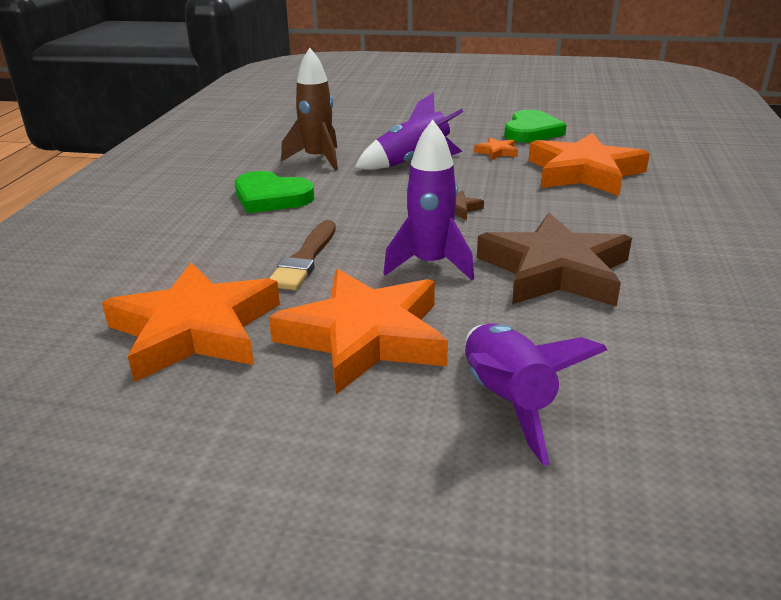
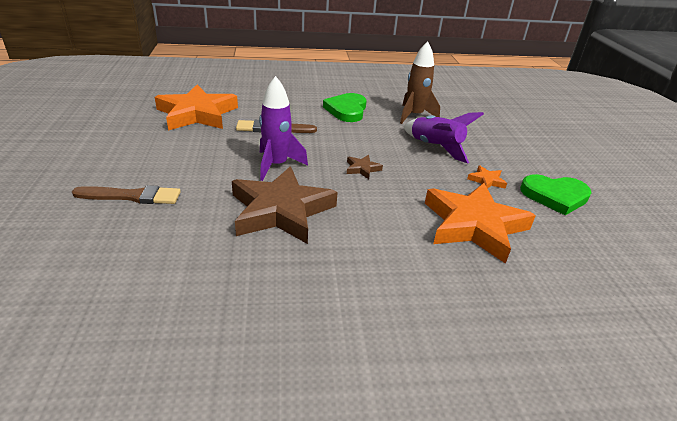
camera: 70 degrees right, 5 degrees up
(365, 337) = (192, 153): orange star -> none
(506, 401) = (132, 196): purple rocket -> brown brush

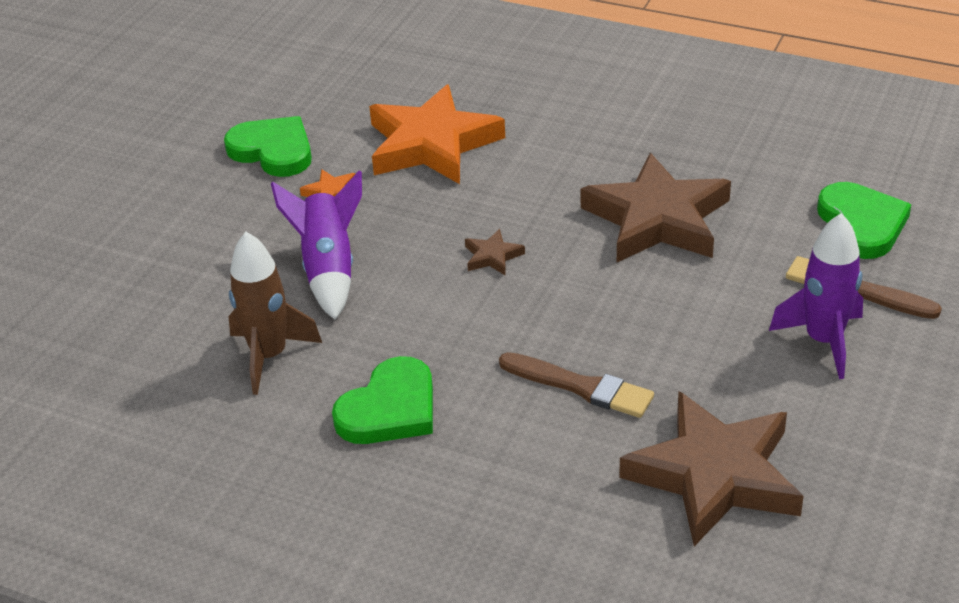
camera: 145 degrees left, 5 degrees up
(126, 242) = (861, 224): none -> green heart
(197, 114) = (715, 475): orange star -> brown star
(276, 165) = (622, 296): purple rocket -> purple rocket (823, 341)

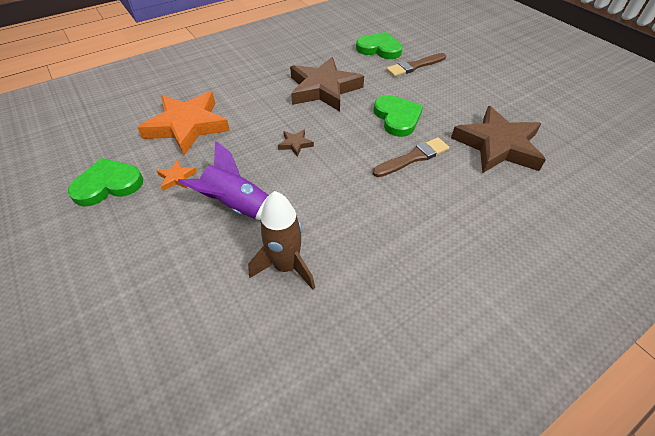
camera: 60 degrees left, 10 degrees up
(390, 409) = (376, 231): green heart -> green heart (397, 118)
(823, 341) = (437, 85): purple rocket -> none

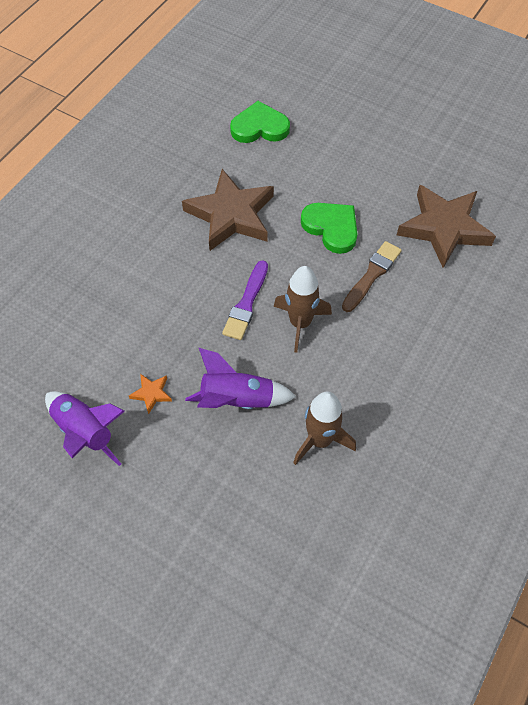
camera: 25 degrees left, 10 degrees up
(108, 185) = (85, 431): green heart -> purple rocket
(187, 126) = (112, 325): orange star -> none
(295, 144) = (246, 303): brown star -> purple brush
(329, 171) = (300, 323): none -> brown rocket
(414, 66) = (313, 142): brown brush -> none

